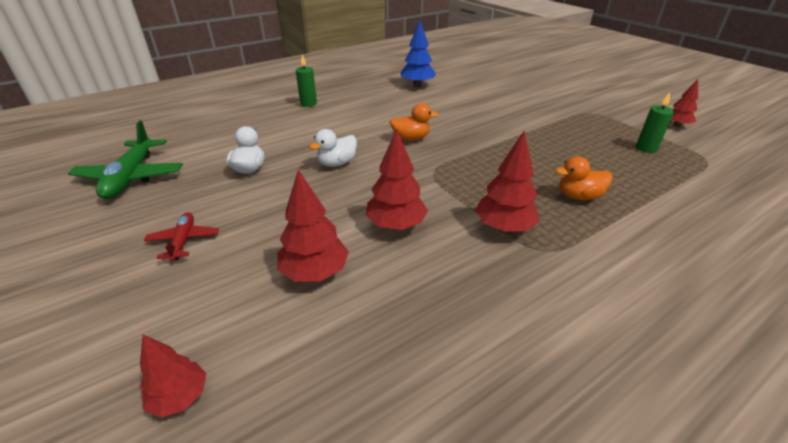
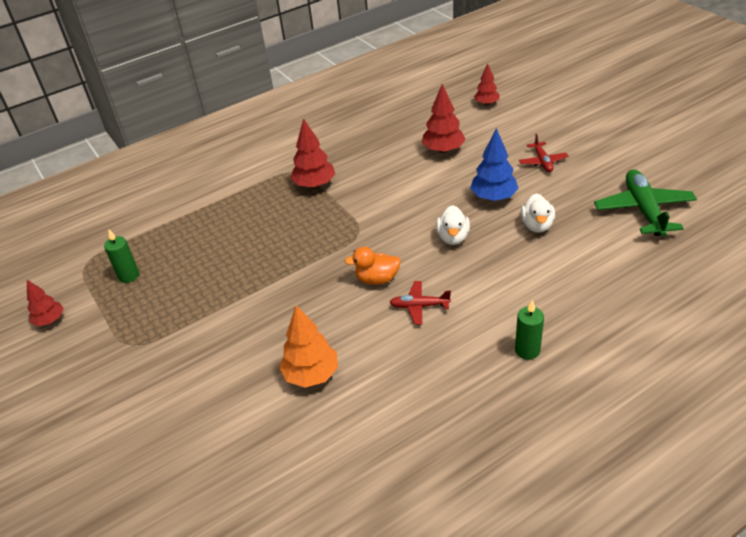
camera: 175 degrees left, 5 degrees up
(337, 163) = (453, 237): white duck -> white duck turned 135 degrees clockwise
(377, 123) = (419, 306): none -> red plane
(396, 225) = (393, 181): red tree -> none
(417, 85) = (358, 422): blue tree -> blue tree (493, 197)
(450, 99) = (311, 375): none -> orange tree
(578, 196) = (242, 214): orange duck -> none

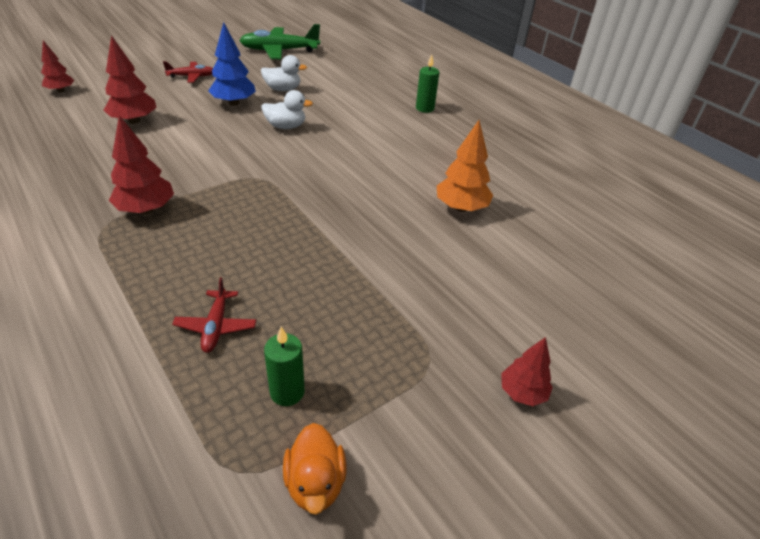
camera: 100 degrees left, 0 degrees up
(50, 320) = (381, 491): red tree -> red tree (522, 393)
(377, 279) = (336, 169): orange duck -> orange duck (315, 483)
(419, 306) = (375, 148): red plane -> red plane (216, 326)

